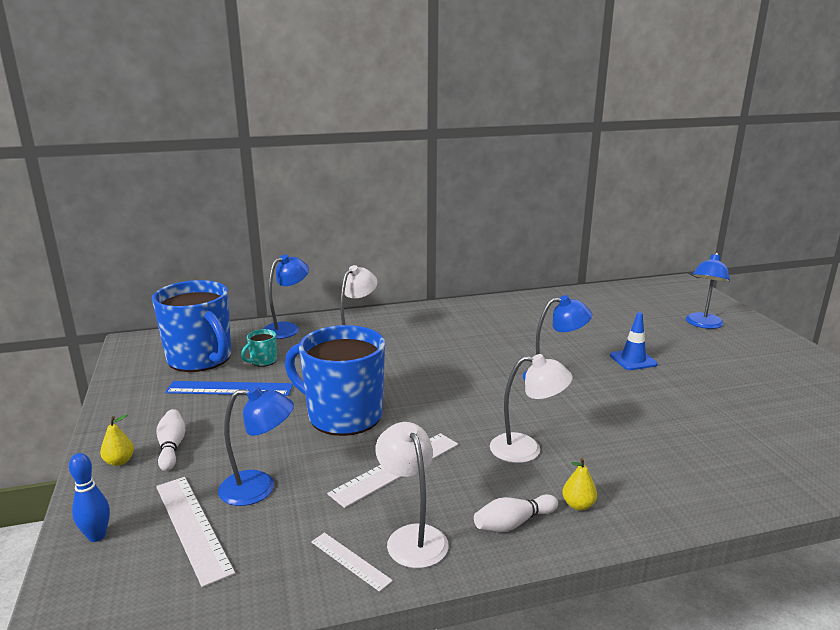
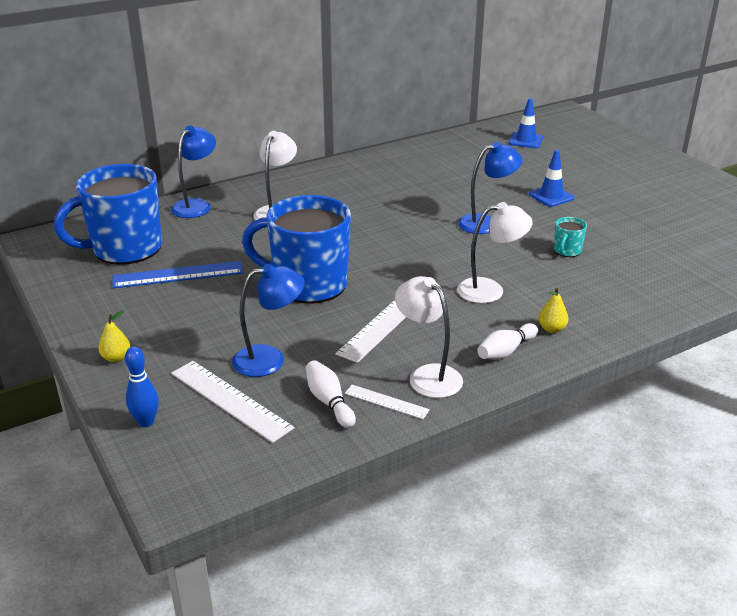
camera: 15 degrees left, 10 degrees up
(171, 447) = (159, 338): white bowling pin -> white bowling pin (329, 402)
(201, 359) = (125, 249): blue mug -> blue mug turned 120 degrees clockwise
(263, 361) = (193, 243): turquoise mug -> turquoise mug (567, 251)
(627, 305) = (525, 141): none -> blue traffic cone
(703, 324) = (601, 153): blue lamp -> none

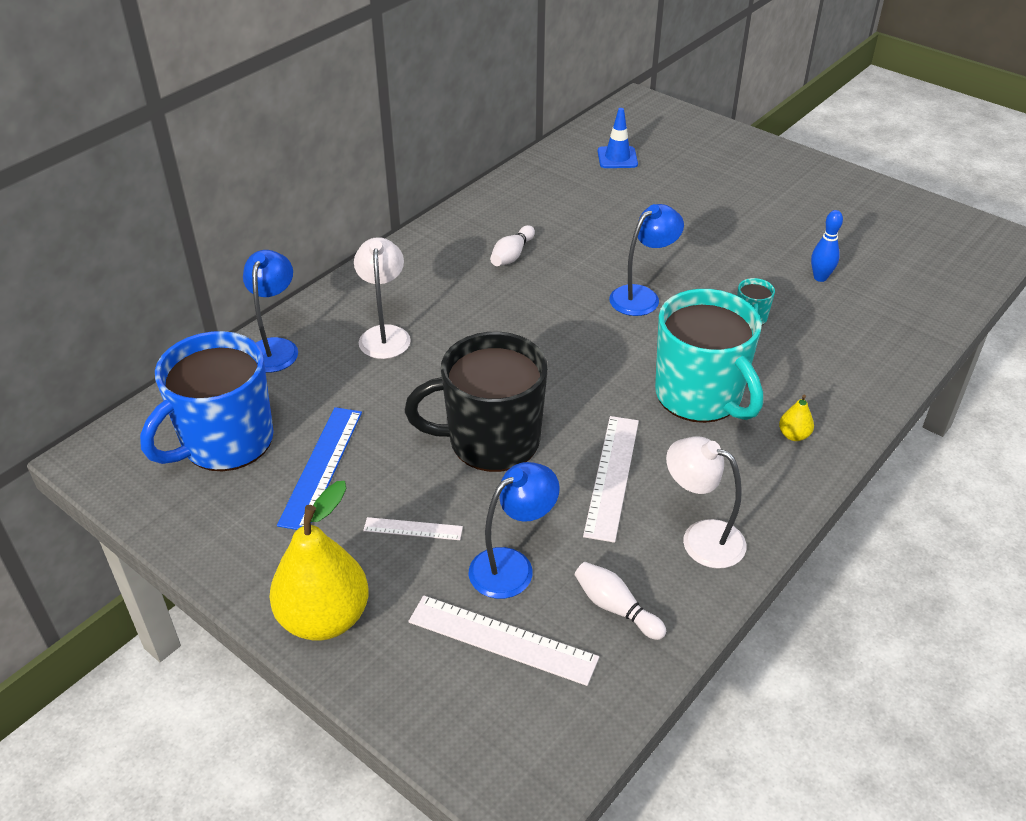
camera: 20 degrees left, 10 degrees up
(116, 358) = (324, 618): yellow pear -> yellow pear, size x2.41
(146, 422) = (422, 703): blue bowling pin -> blue bowling pin (820, 277)
(178, 274) = (321, 466): blue ruler -> blue ruler turned 45 degrees counterclockwise
(308, 284) = (491, 441): blue mug -> black mug
(386, 401) = (677, 588): white ruler -> white ruler (413, 529)
(490, 290) = (700, 396): white lamp -> turquoise mug
(505, 351) = (763, 480): white bowling pin -> white bowling pin (512, 255)
(551, 196) = (691, 239): blue traffic cone -> none

